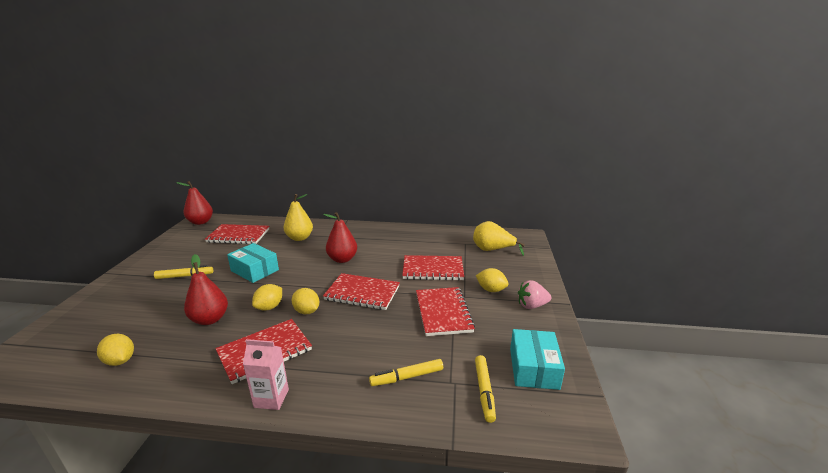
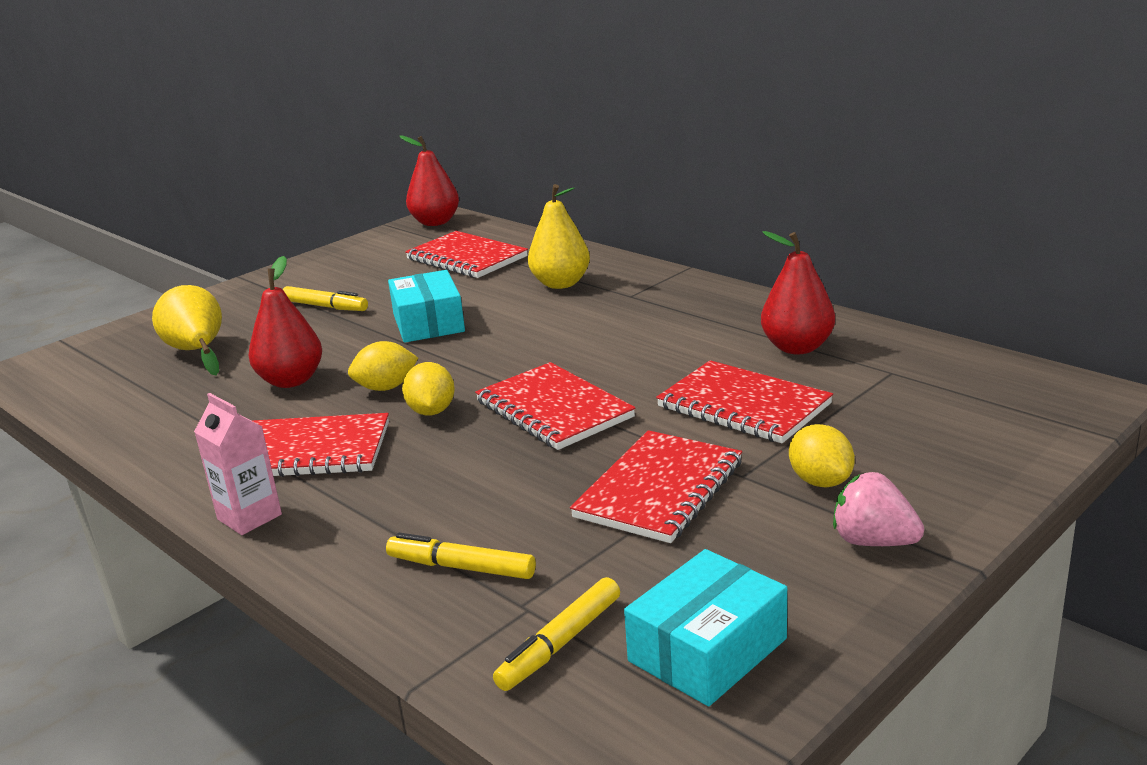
camera: 40 degrees right, 0 degrees up
(120, 361) = (142, 401): yellow lemon -> none
(342, 259) = (590, 340): red pear -> red pear (797, 347)
(492, 250) = (941, 402): yellow pear -> yellow pear (197, 352)

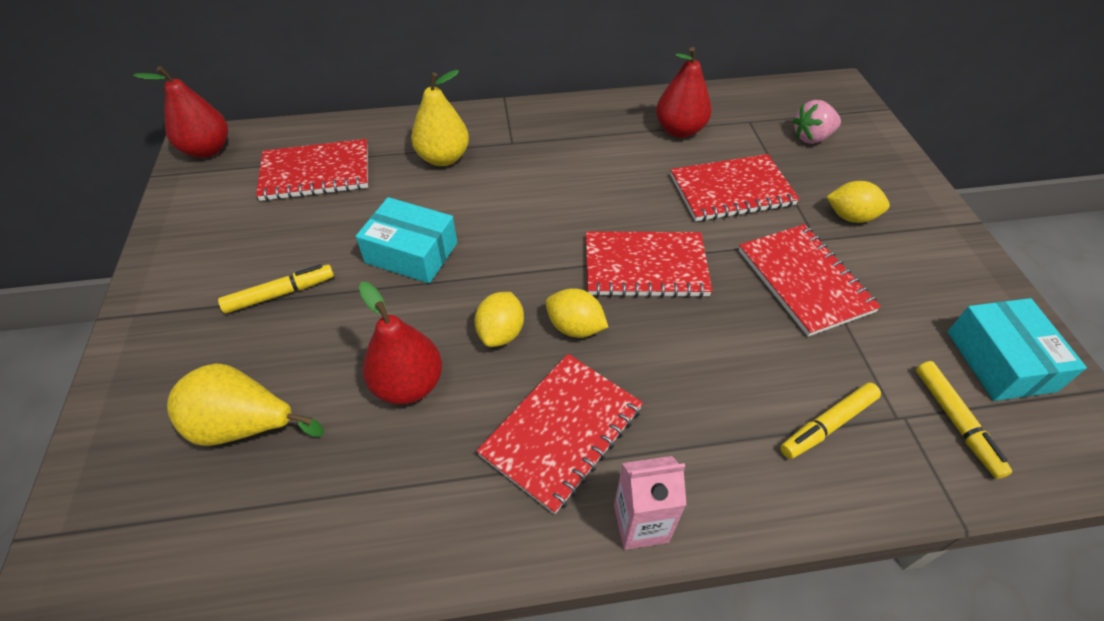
camera: 55 degrees left, 25 degrees up
(873, 541) = (930, 237): pink strawberry -> pink strawberry (811, 137)

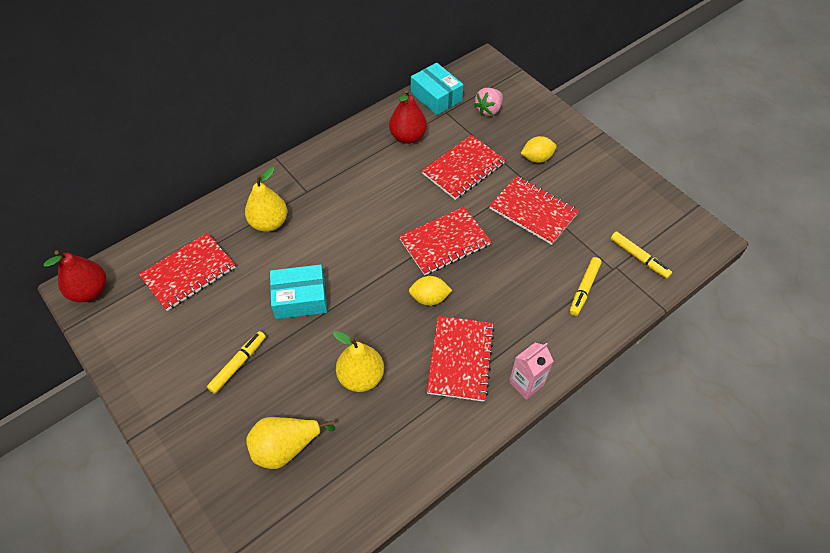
camera: 30 degrees left, 5 degrees up
(408, 384) = (361, 377): red pear -> yellow pear
(501, 333) = (391, 322): yellow lemon -> none
(1000, 361) = (645, 214): turquoise box -> turquoise box (436, 97)

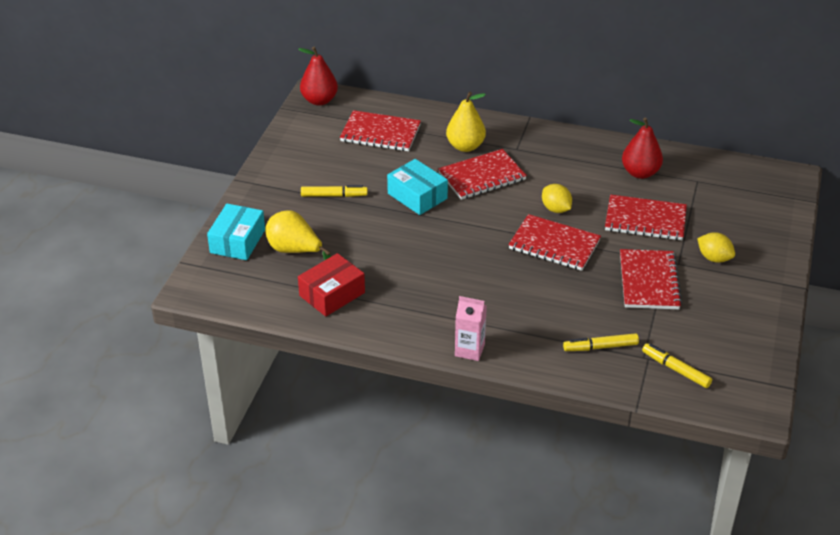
camera: 55 degrees right, 15 degrees down
(361, 377) = (384, 259): yellow pear -> none
(373, 451) = (332, 294): none -> red box
(429, 298) = (490, 261): yellow lemon -> yellow lemon (556, 209)
(436, 97) = (707, 167): turquoise box -> turquoise box (237, 241)
(460, 359) = (453, 304): red notebook -> red notebook (482, 177)
(488, 110) = (734, 204): pink strawberry -> none
(639, 258) = (676, 369): yellow marker -> yellow marker turned 120 degrees clockwise

